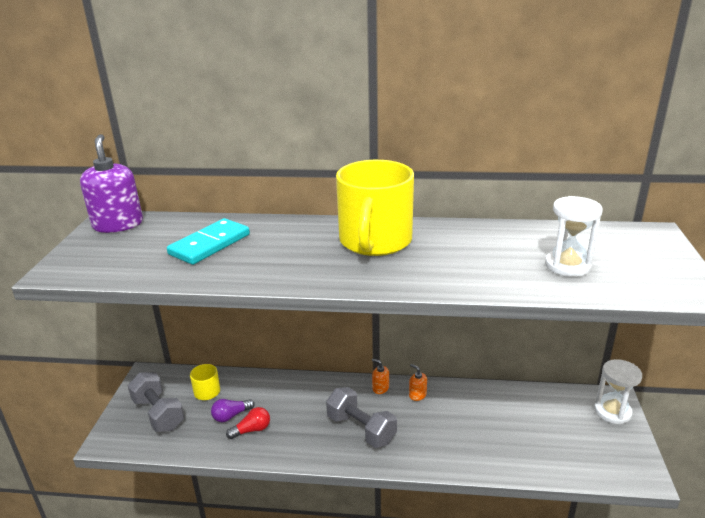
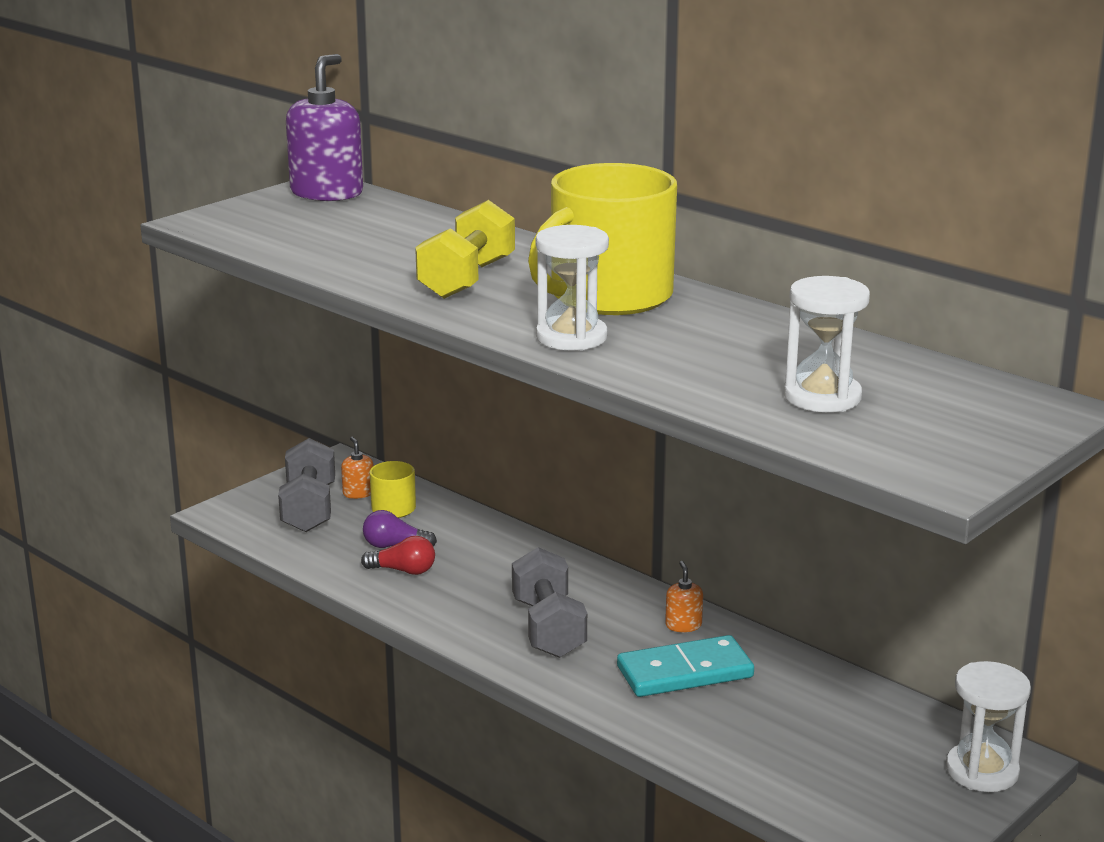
camera: 35 degrees right, 5 degrees down
(210, 244) = (399, 242): turquoise domino -> turquoise domino (685, 672)
(285, 256) = (467, 279): none -> yellow dumbbell
(380, 388) = (638, 596): orange soap dispenser -> orange soap dispenser (358, 493)
(399, 275) = (571, 337): none -> white hourglass

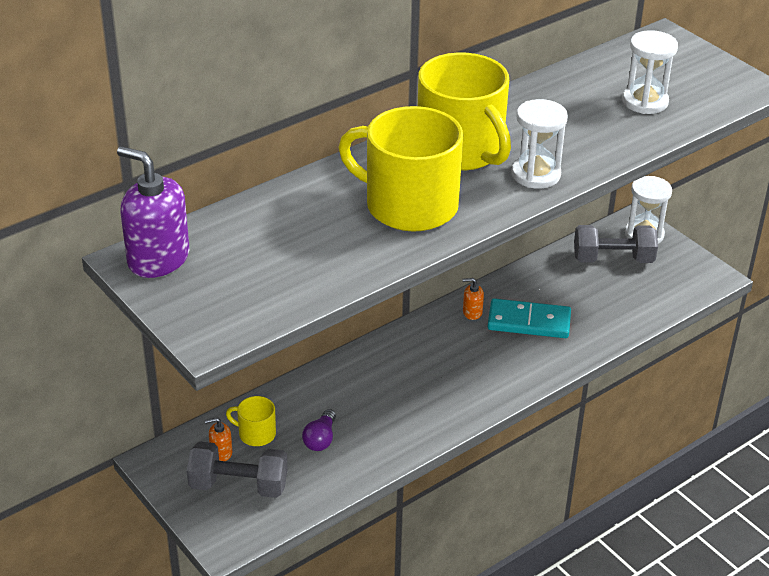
camera: 80 degrees left, 15 degrees up
(403, 571) = (362, 438): red light bulb -> none
(467, 279) = (409, 205): yellow dumbbell -> yellow mug
(548, 628) = (463, 373): grey dumbbell -> grey dumbbell (613, 259)
(685, 672) = (529, 322): turquoise domino -> turquoise domino turned 75 degrees counterclockwise

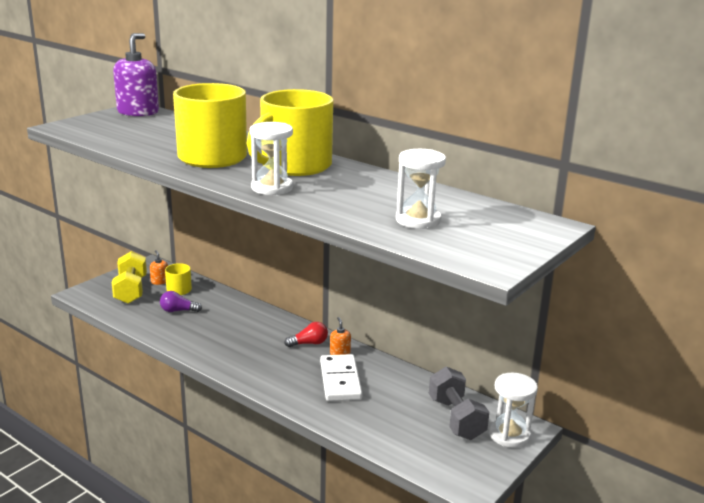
camera: 75 degrees right, 15 degrees down
(238, 486) = (131, 290): grey dumbbell -> yellow dumbbell
(443, 332) = (309, 343): none -> red light bulb
(529, 322) = (340, 380): turquoise domino -> white domino

